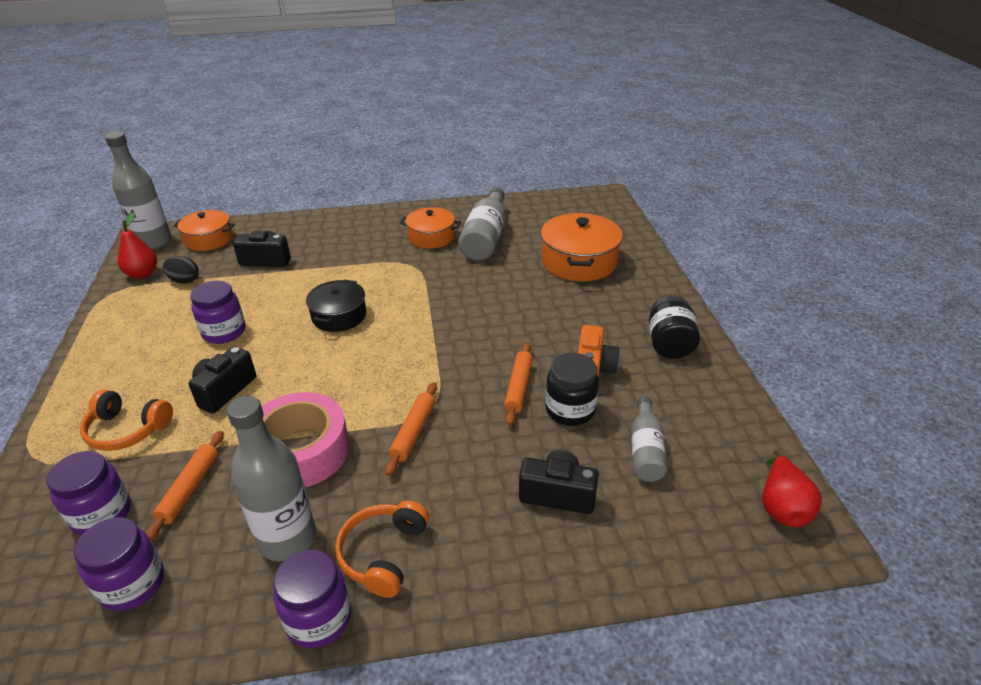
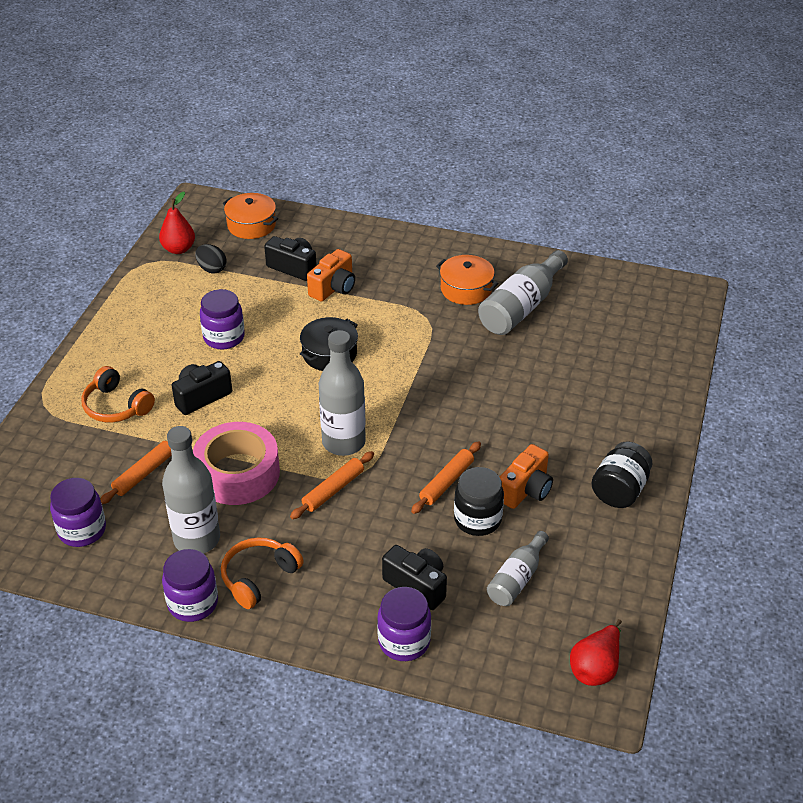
camera: 25 degrees right, 5 degrees up
(102, 514) = (77, 470): purple jar -> purple jar (404, 641)
(154, 242) = (201, 213): grey bottle -> grey bottle (343, 442)
(313, 265) = (334, 288): none -> orange camera
(579, 261) = (599, 368): orange pot -> none

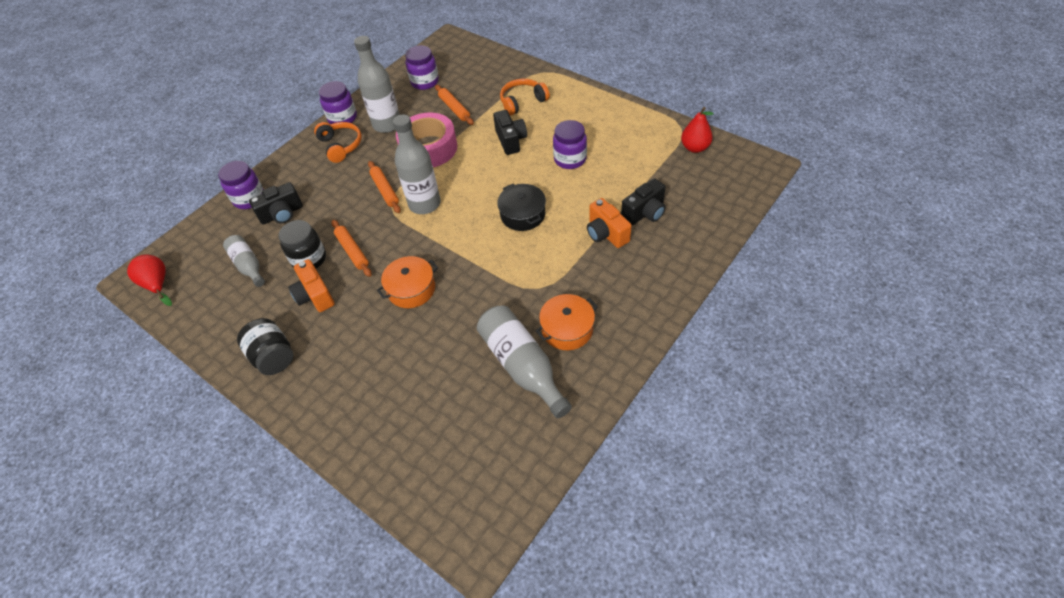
camera: 115 degrees right, 10 degrees up
(212, 269) = (660, 163): black egg -> none
(251, 225) = (718, 196): orange pot -> orange pot (411, 289)

